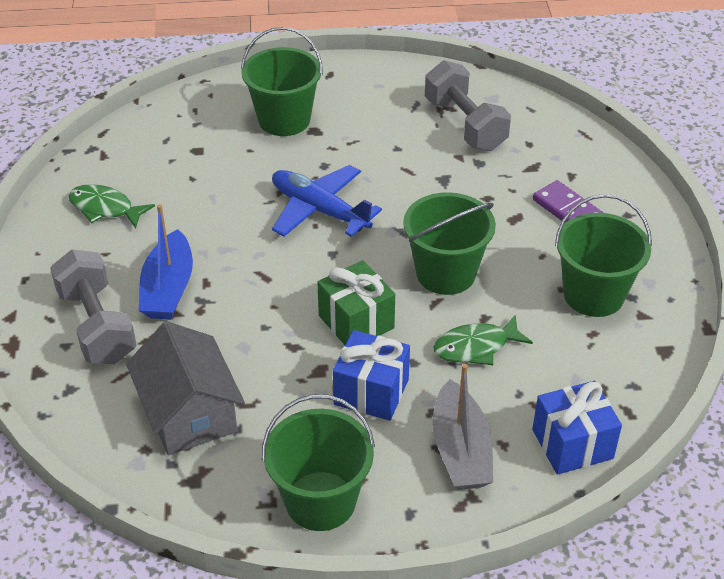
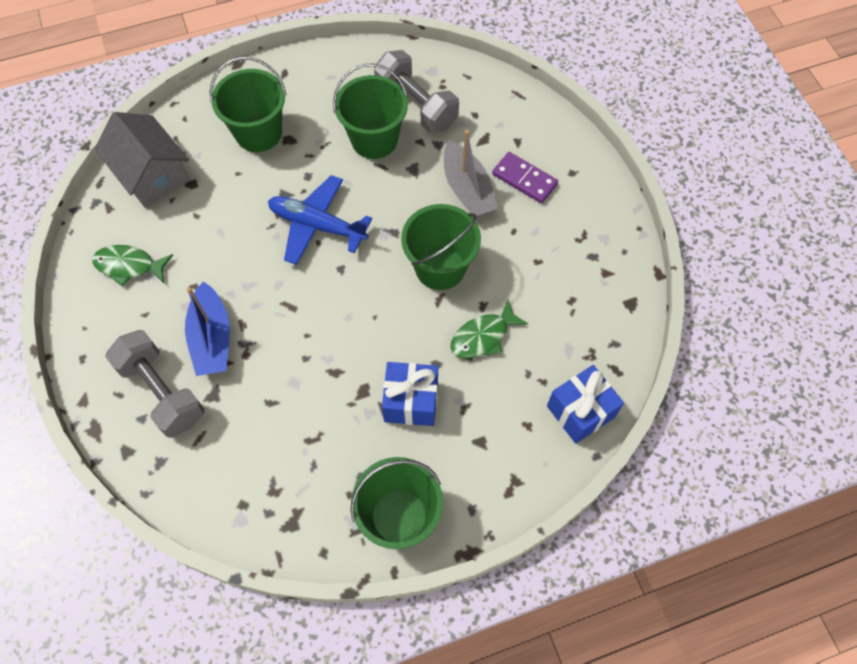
camera: 15 degrees left, 20 degrees up
(189, 412) = (268, 460): grey house -> grey house (152, 174)
(356, 322) = (380, 335): green gift -> none
(460, 450) = (496, 439): grey boat -> grey boat (467, 189)
(593, 295) = (563, 261): green bucket -> green bucket (374, 139)

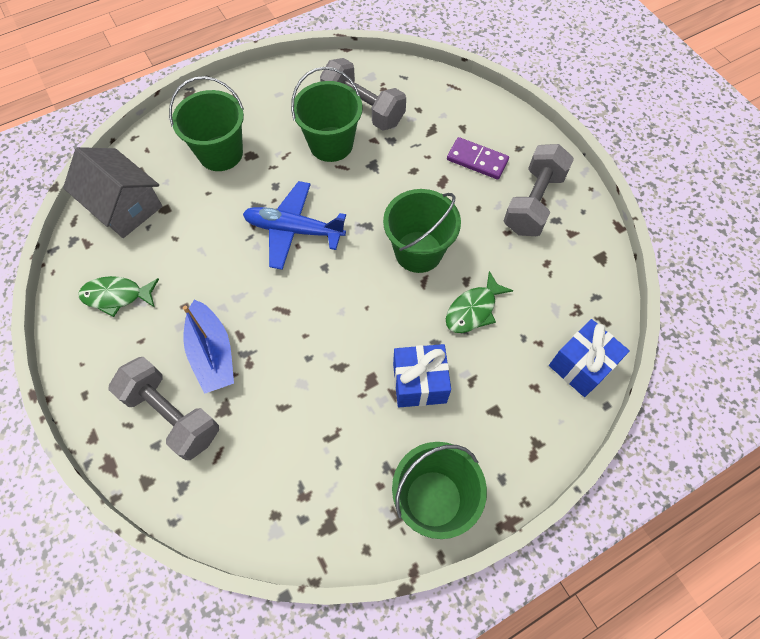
camera: 10 degrees left, 0 degrees up
(467, 189) = (427, 176): grey boat -> none
(573, 234) = (533, 202): none -> grey dumbbell

